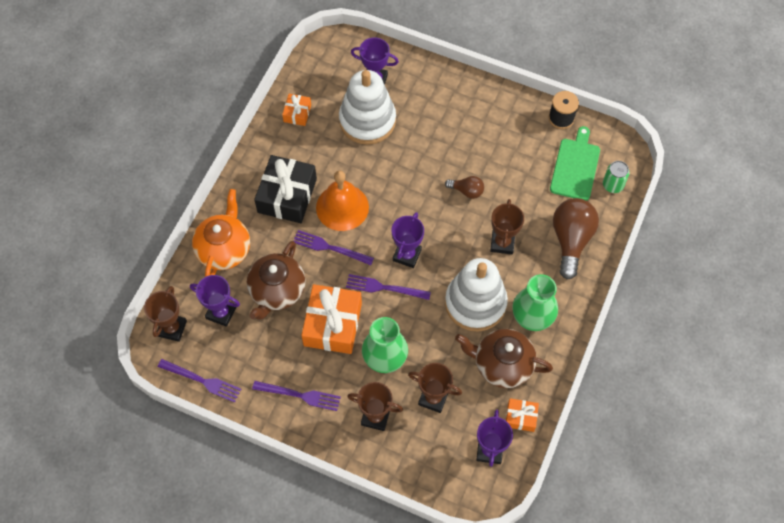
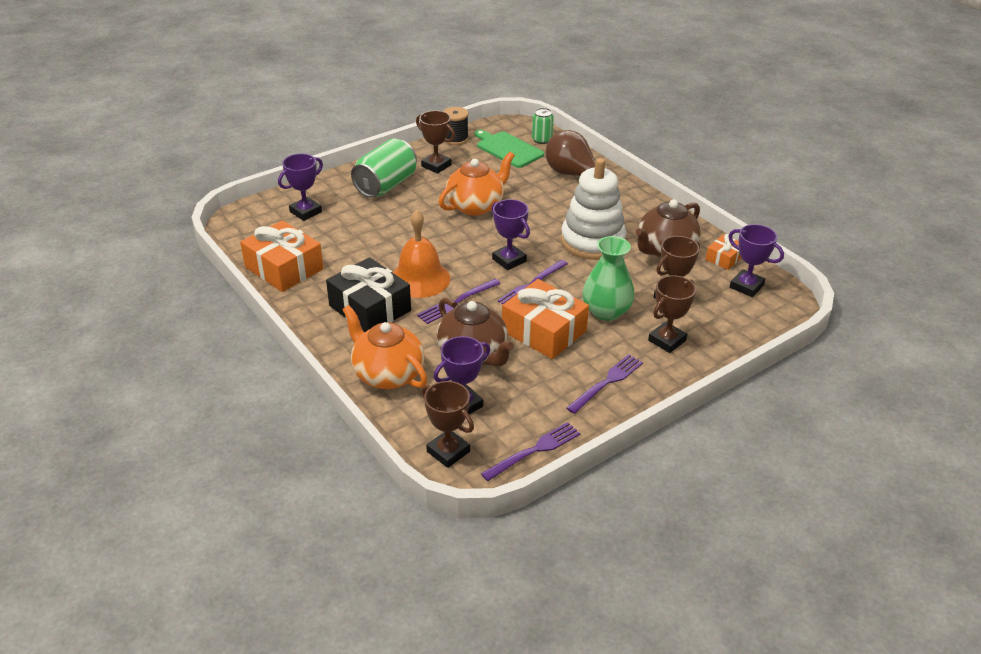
camera: 60 degrees left, 25 degrees down
(297, 113) = (284, 268): orange gift -> orange gift, size x1.98
(367, 120) = (343, 231): white stacking toy -> none
(450, 110) = (386, 185): none -> green can
(467, 191) = (476, 206): brown light bulb -> orange teapot
(502, 243) = (545, 207): brown trophy -> brown trophy (436, 166)
(532, 316) = (630, 217): green vase -> none

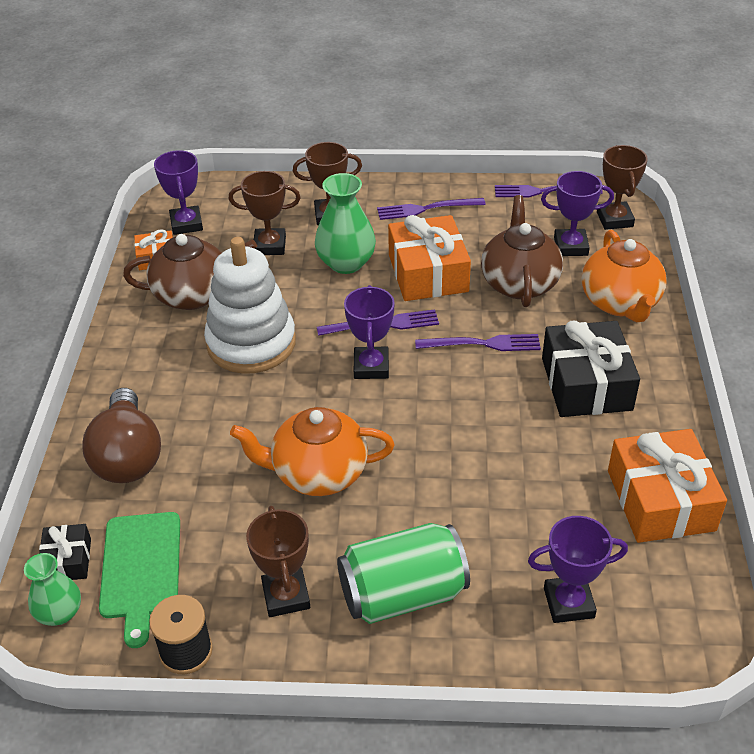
camera: 140 degrees left, 5 degrees up
(420, 279) = (497, 394): orange bell -> none
(520, 128) = (60, 613): none -> green vase
(541, 140) = (67, 560): green can -> black gift

